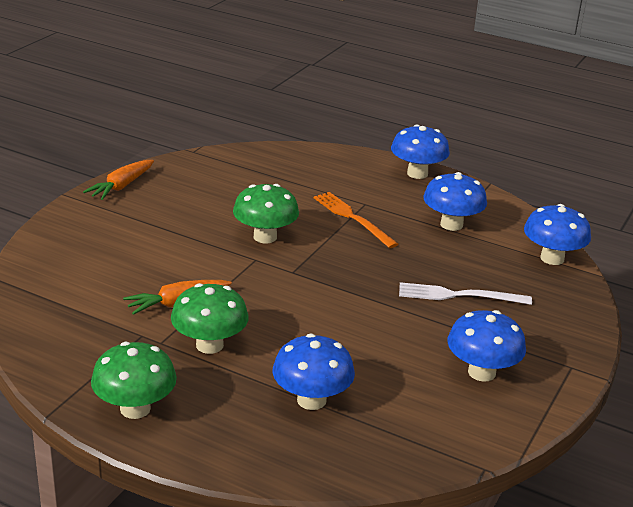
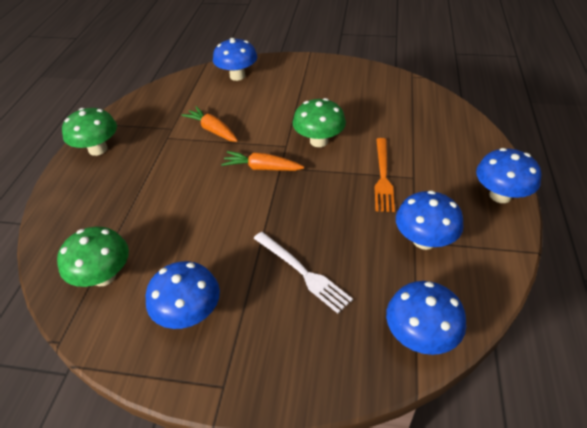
camera: 75 degrees right, 15 degrees up
(121, 186) = (337, 66): orange carrot -> orange carrot (262, 168)
(209, 345) = (171, 157): green mushroom -> green mushroom (104, 276)
(311, 400) = (124, 220): blue mushroom -> blue mushroom (237, 76)
(353, 218) = (383, 176): orange fork -> orange fork turned 150 degrees clockwise
(459, 295) = (302, 272): white fork -> white fork turned 150 degrees clockwise

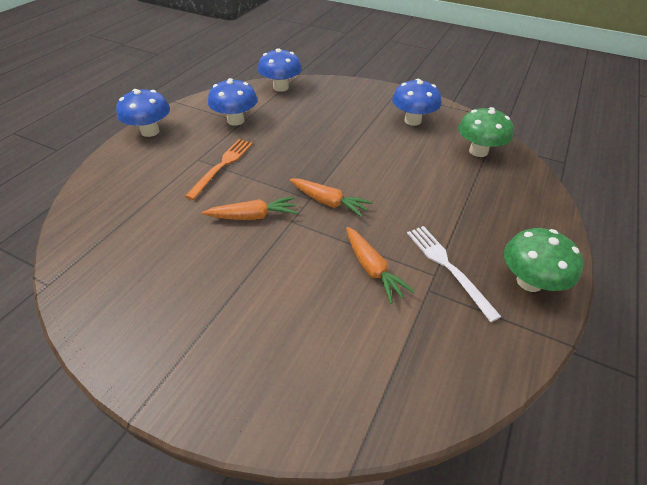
camera: 165 degrees left, 0 degrees up
(237, 76) = (303, 386): blue mushroom -> none
(302, 272) = (330, 123): white fork -> white fork (448, 267)
(319, 141) = (253, 216): green mushroom -> orange carrot

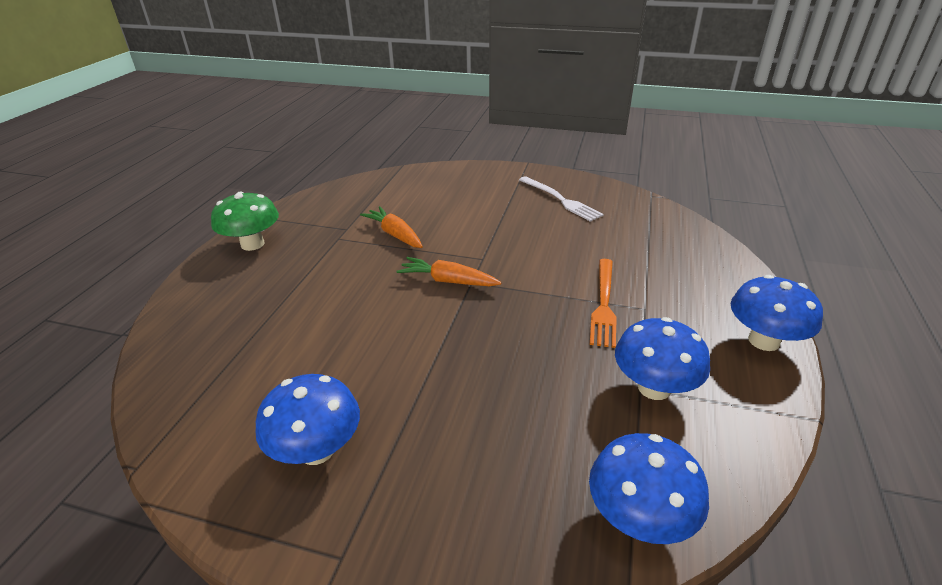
camera: 170 degrees right, 10 degrees down
(253, 216) = (525, 257): orange carrot -> none
(448, 267) = (324, 244): white fork -> white fork (560, 200)
(478, 151) = (218, 390): green mushroom -> none

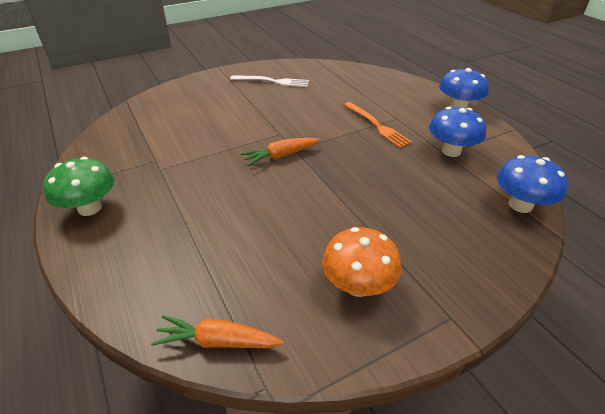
camera: 45 degrees left, 5 degrees up
(316, 450) = (358, 285): blue mushroom -> orange mushroom
(395, 234) = (199, 147): orange carrot -> orange carrot (218, 341)

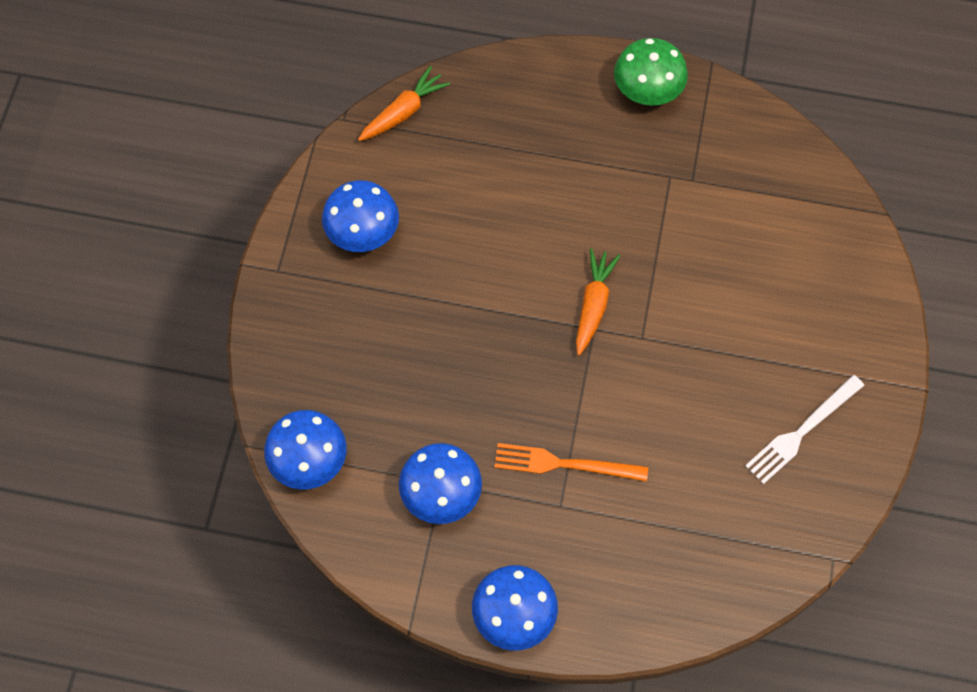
camera: 130 degrees right, 25 degrees up
(358, 285) = (363, 233): orange mushroom -> blue mushroom

